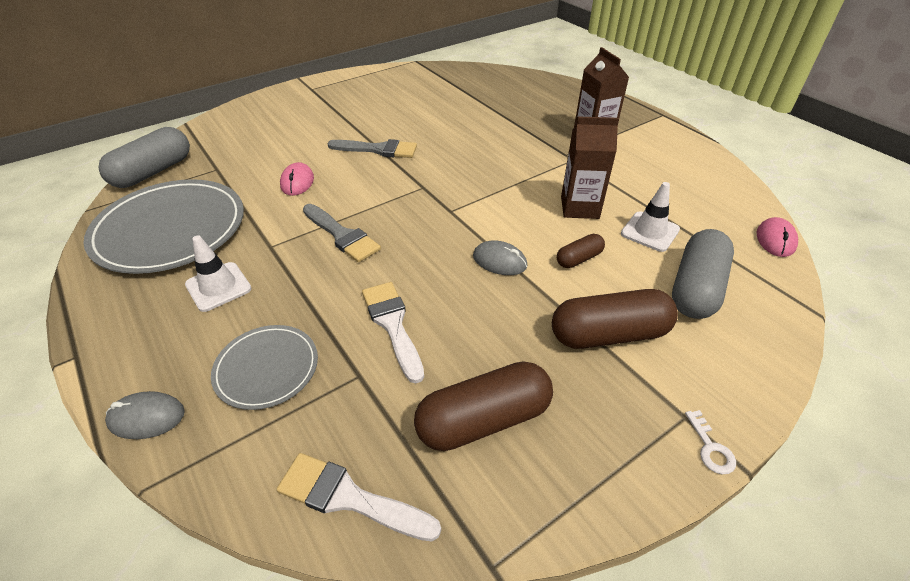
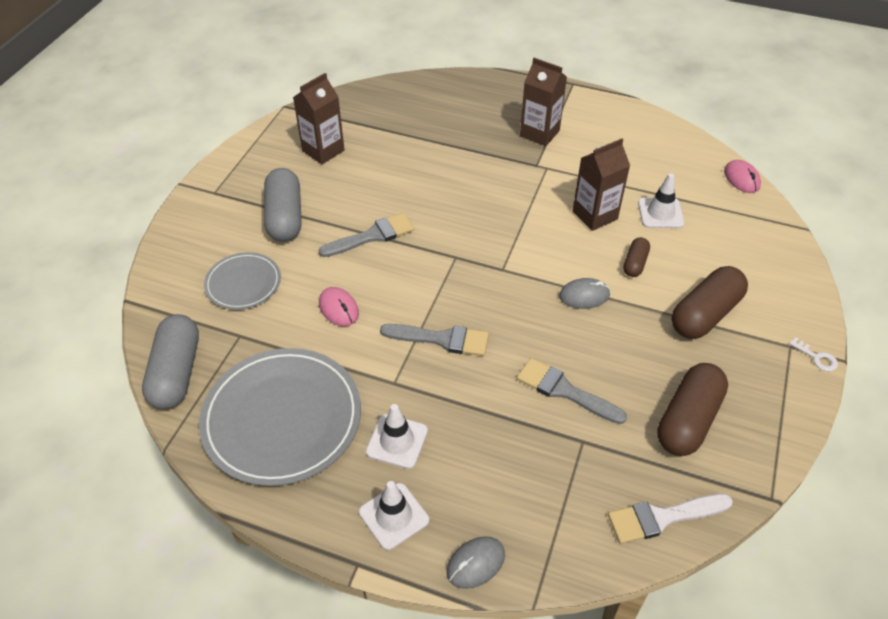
camera: 35 degrees left, 5 degrees up
(144, 338) = (394, 516): none -> white traffic cone
(267, 368) = (515, 477): grey plate -> grey plate (243, 283)
(393, 325) = (564, 391): white brush -> grey brush
(409, 91) = (323, 150): none -> brown carton
(695, 288) = (725, 247): grey capsule -> grey capsule (285, 217)

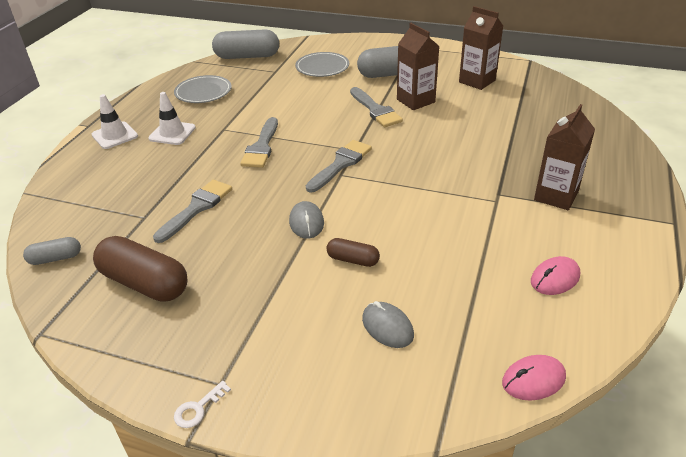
camera: 90 degrees right, 10 degrees down
(282, 418) = (203, 92): grey plate -> grey plate, size x0.54
(338, 308) = (297, 102): pink mouse -> pink mouse (555, 278)
(475, 563) = (65, 168): grey mouse -> grey mouse (387, 327)
(483, 268) = (341, 164): none -> grey brush
(594, 215) = (425, 233): brown carton -> brown carton (415, 101)
(660, 213) = (439, 286): white traffic cone -> none
(662, 517) = (55, 258): white brush -> grey capsule
(705, 314) = (276, 310): brown capsule -> none

